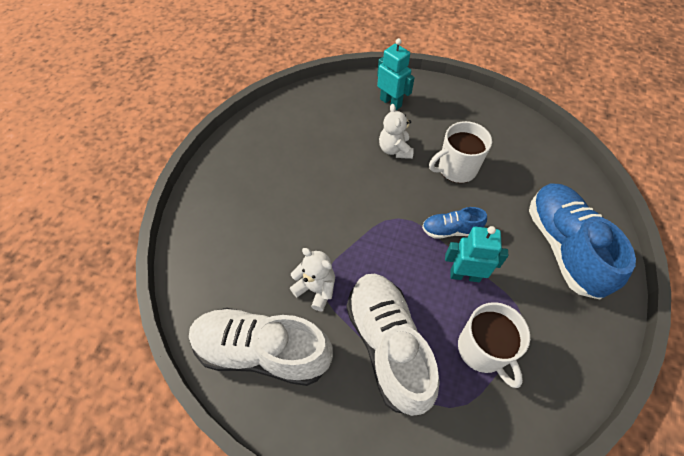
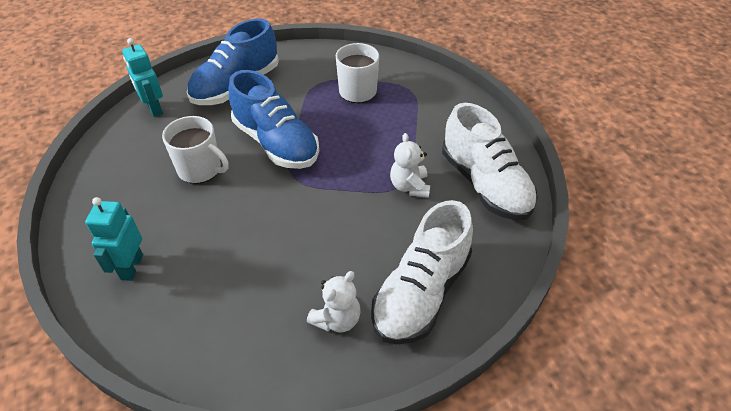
camera: 130 degrees left, 10 degrees down
(388, 345) = (404, 129): white shoe -> white shoe (421, 292)
(395, 150) = (210, 222): white teddy bear -> white teddy bear (337, 319)
(450, 230) = (276, 143): blue shoe -> blue shoe, size x2.03
(465, 275) = (311, 119): turquoise robot -> turquoise robot (154, 109)

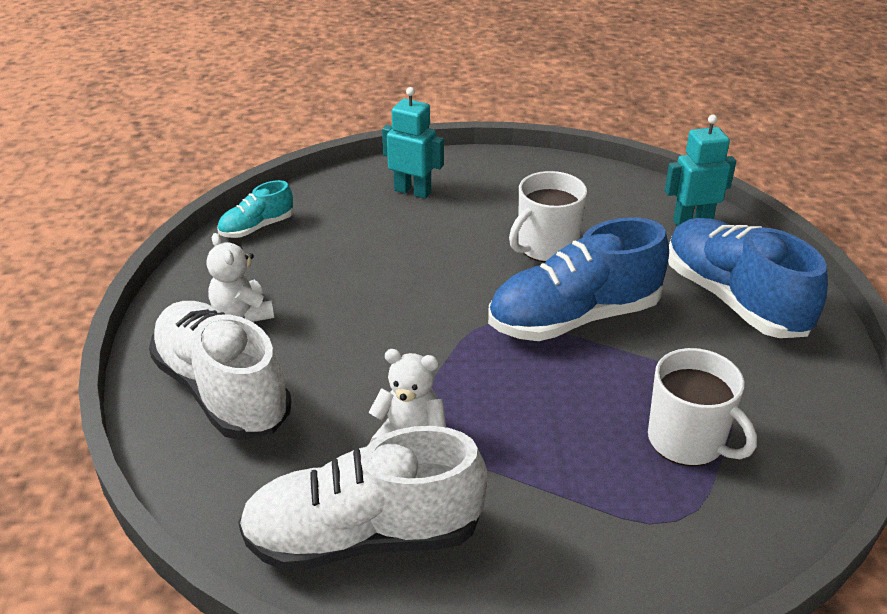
camera: 110 degrees right, 10 degrees down
(213, 365) = (257, 227): none -> turquoise shoe

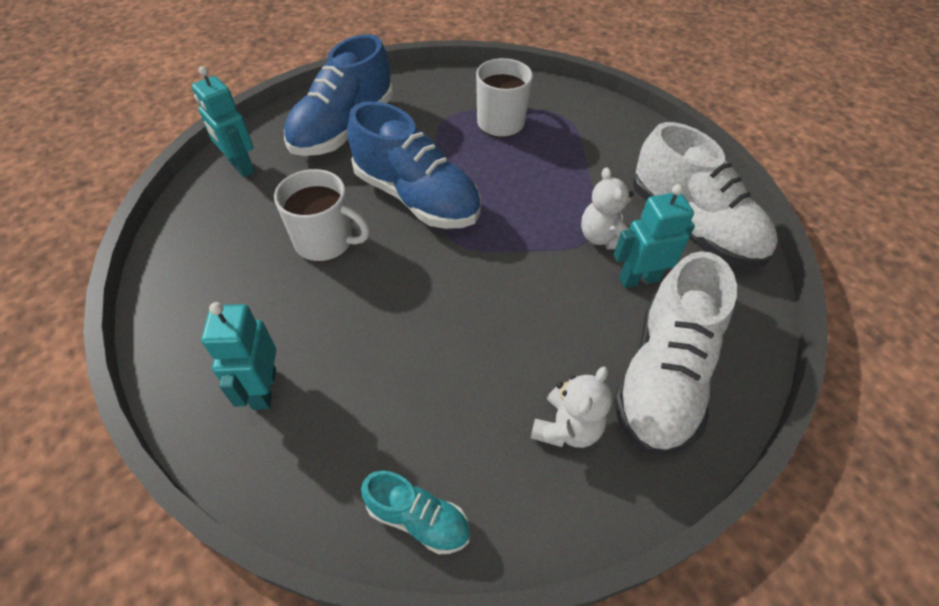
camera: 120 degrees left, 15 degrees up
(333, 435) = (639, 279): none -> turquoise robot

